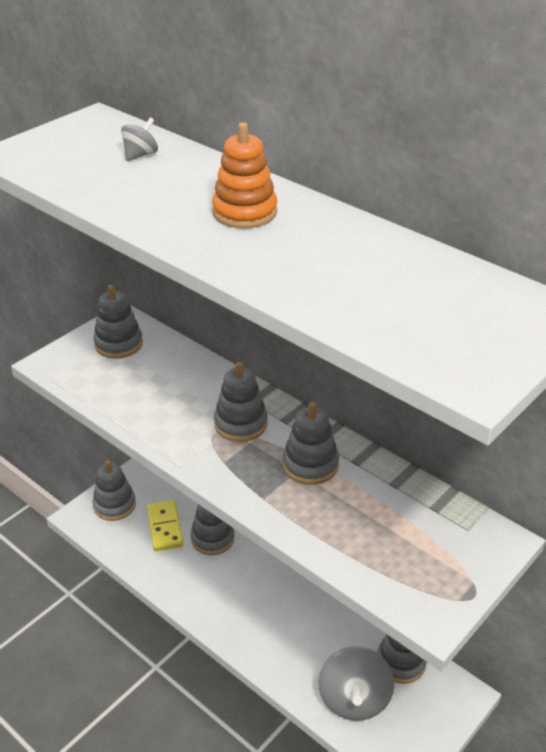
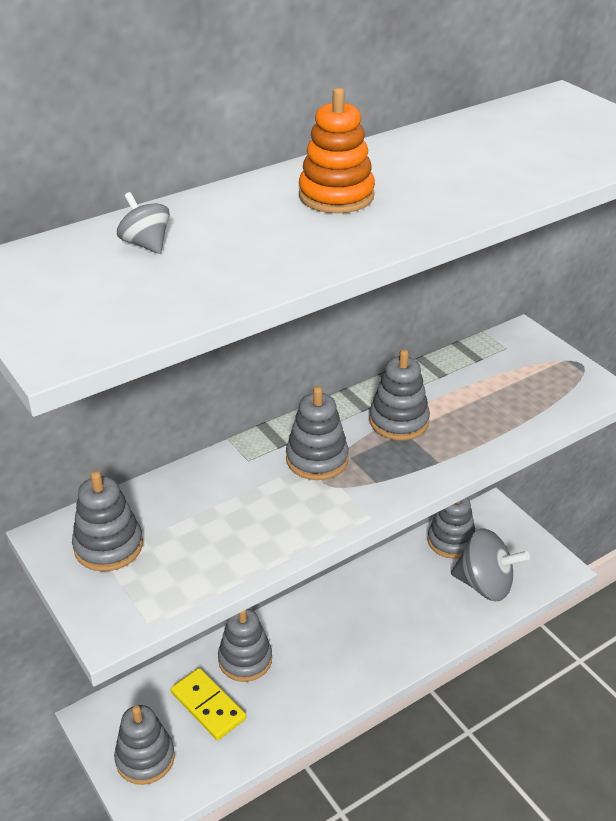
camera: 75 degrees left, 0 degrees up
(165, 527) = (208, 706): yellow domino -> yellow domino turned 45 degrees clockwise

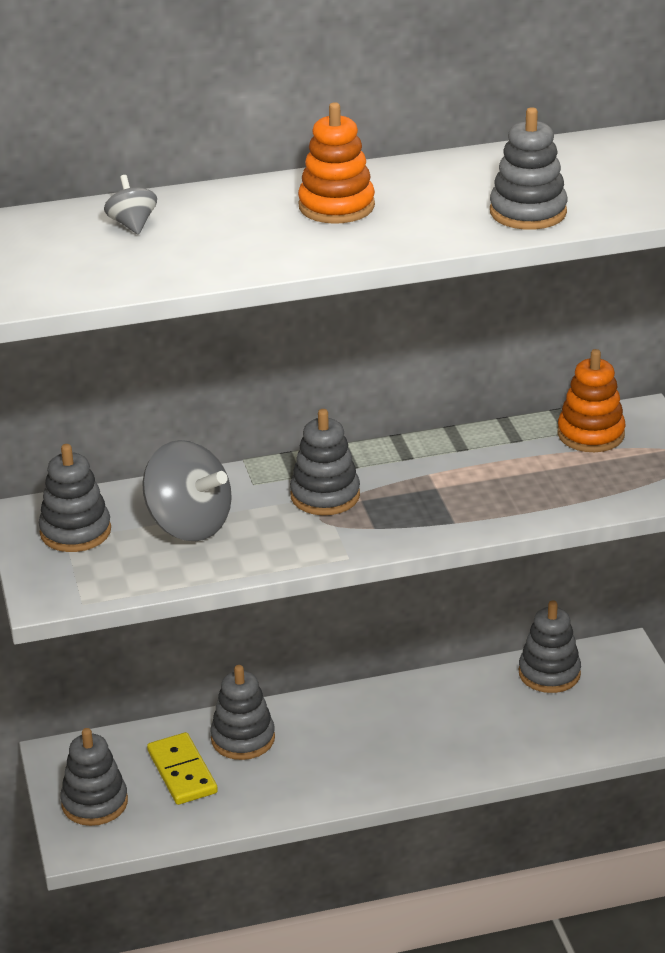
camera: 20 degrees right, 5 degrees down
(399, 421) = (436, 476): grey stacking toy -> grey stacking toy (528, 212)
(485, 584) = (564, 726): grey spinning top -> grey spinning top (189, 525)
(495, 359) = (590, 434): none -> orange stacking toy

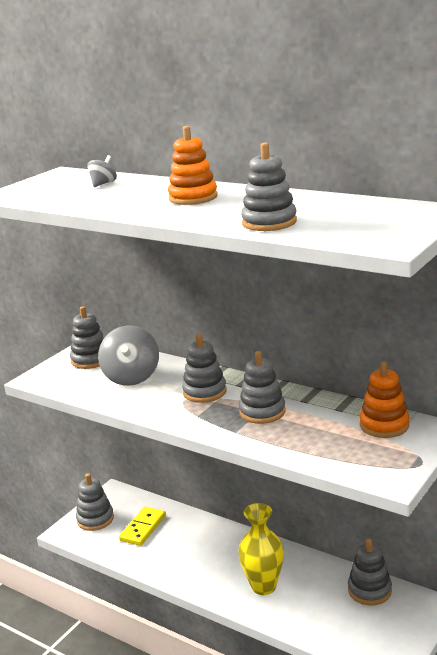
camera: 50 degrees right, 10 degrees down
(243, 738) = (186, 529): grey stacking toy -> grey stacking toy (262, 412)
(436, 740) = (263, 586): none -> yellow vase

